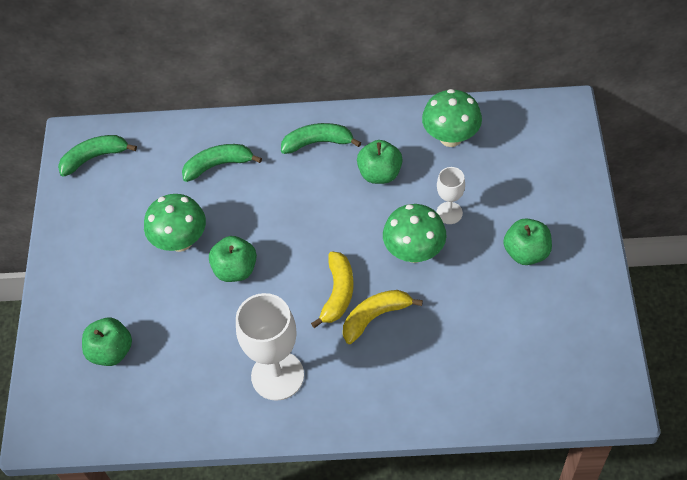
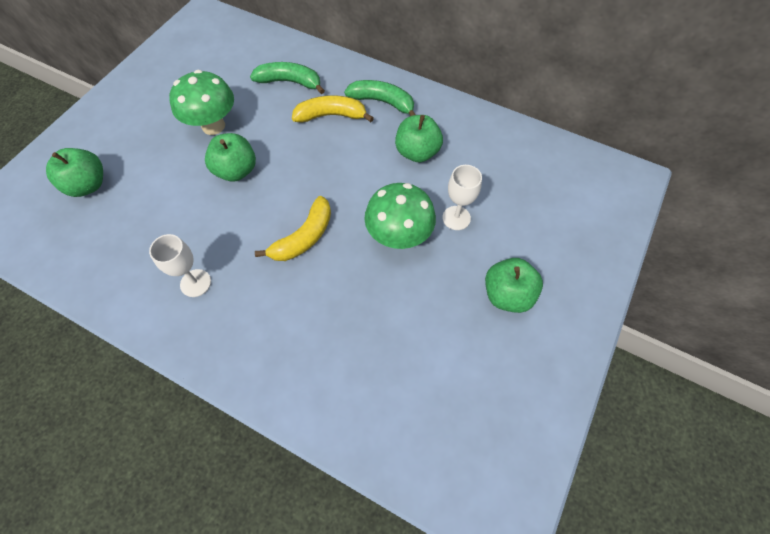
camera: 25 degrees right, 5 degrees up
(94, 157) = (205, 34): green banana -> none
(277, 375) = (195, 283): white goblet -> white goblet, size x0.54
(375, 317) = (320, 278): yellow banana -> yellow banana (331, 116)
(451, 137) = (503, 152): green mushroom -> none

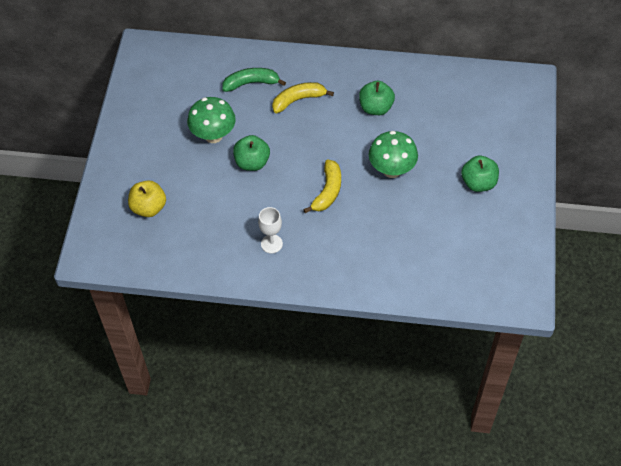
camera: 20 degrees left, 5 degrees down
(88, 185) = (149, 207): green apple -> yellow apple
(382, 102) = (331, 77): green banana -> none
(456, 218) = (424, 145): white goblet -> none

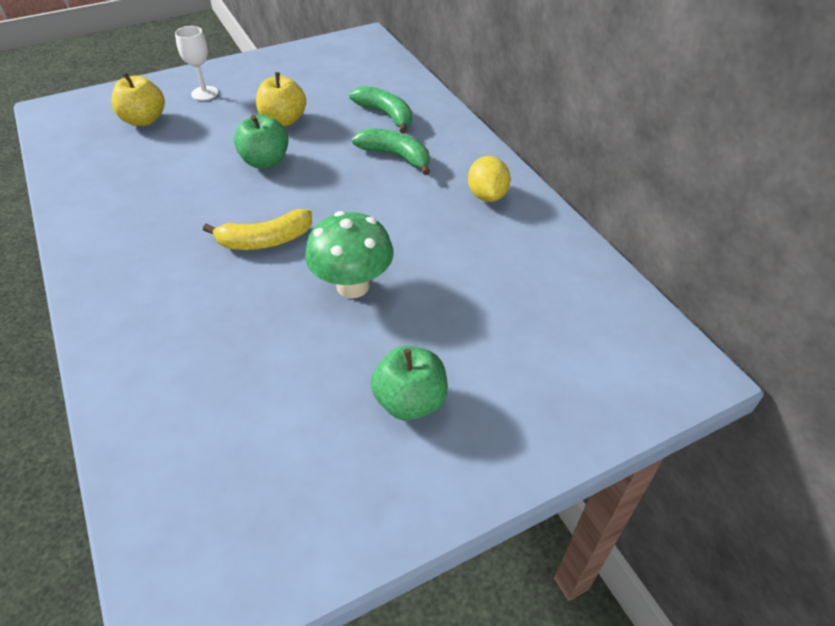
camera: 55 degrees right, 10 degrees down
(213, 135) = (283, 120): green mushroom -> yellow apple
(271, 244) = (141, 228): white goblet -> white goblet (205, 93)
(298, 100) = (396, 156): yellow banana -> green banana
(366, 80) = (487, 195): none -> yellow lemon
(376, 108) = (449, 223): green apple -> none

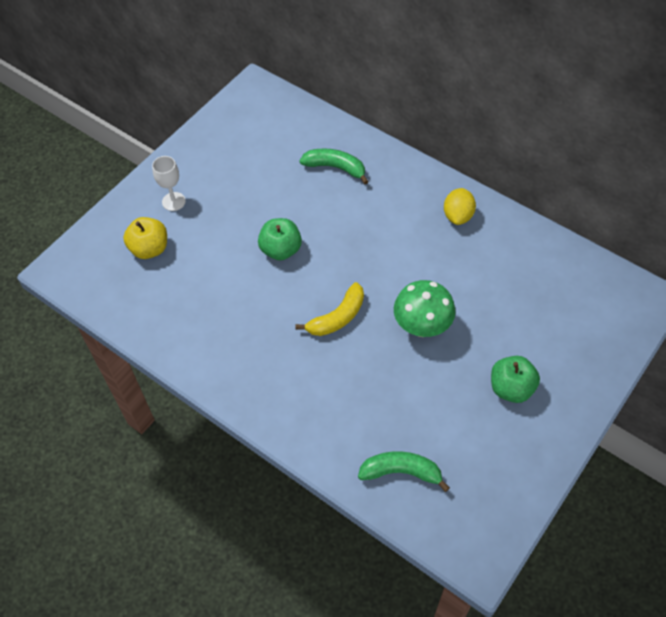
camera: 25 degrees left, 10 degrees up
(283, 120) = (261, 204): yellow apple -> none
(396, 156) = (372, 206): green banana -> green banana (401, 472)
(487, 195) = (458, 216): yellow lemon -> yellow lemon turned 45 degrees clockwise

